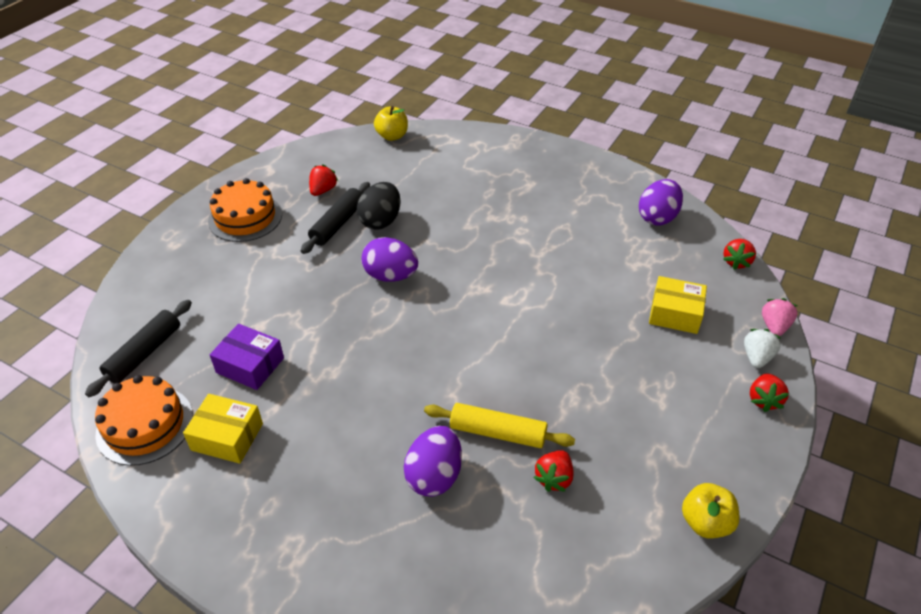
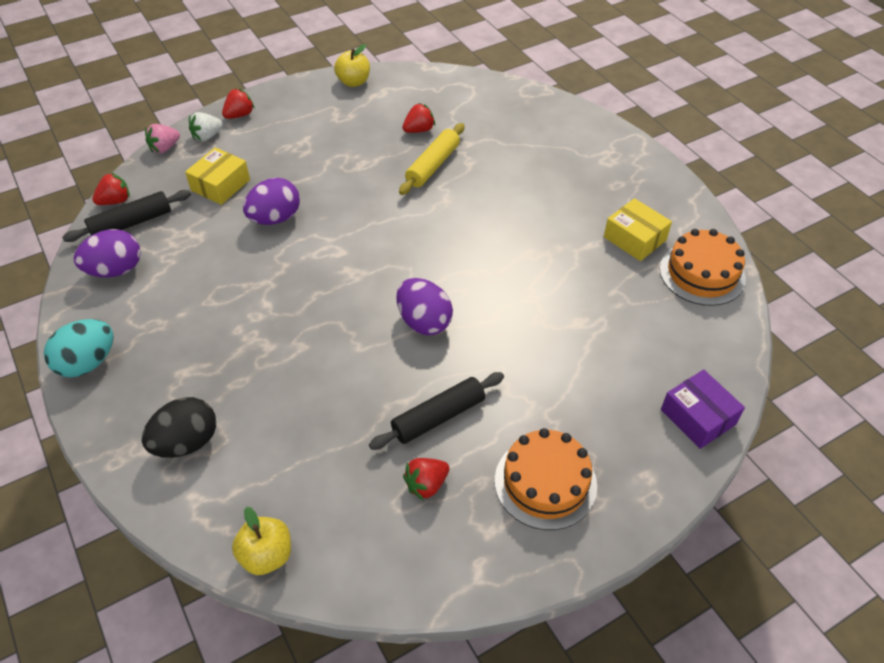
camera: 150 degrees left, 5 degrees up
(144, 353) = (697, 340): black rolling pin -> black rolling pin (131, 223)
(250, 365) = (599, 288): purple box -> purple box (698, 417)
(380, 221) = (388, 398): black egg -> black egg (186, 442)
(434, 475) = (494, 159): purple egg -> purple egg (275, 218)
(498, 432) = (432, 165): yellow rolling pin -> yellow rolling pin turned 75 degrees clockwise
(594, 166) = (88, 363): none -> turquoise egg
(675, 313) = (220, 185): yellow box -> yellow box turned 75 degrees clockwise

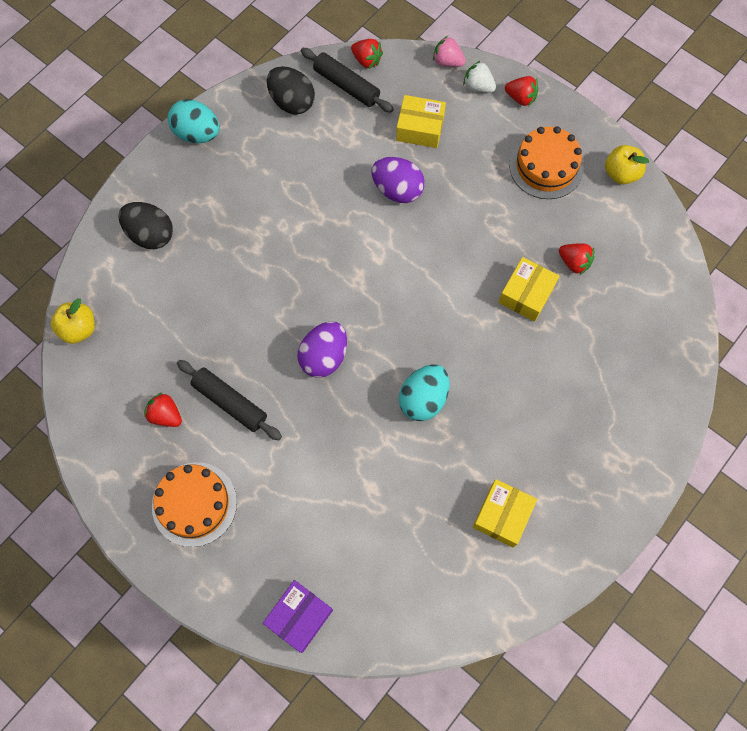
camera: 70 degrees right, 20 degrees up
(115, 270) = (292, 102): purple egg -> black egg
(432, 165) = (526, 294): yellow rolling pin -> yellow box
(502, 260) = (423, 399): none -> turquoise egg
(702, 273) = (479, 592): orange cake -> orange cake (546, 166)

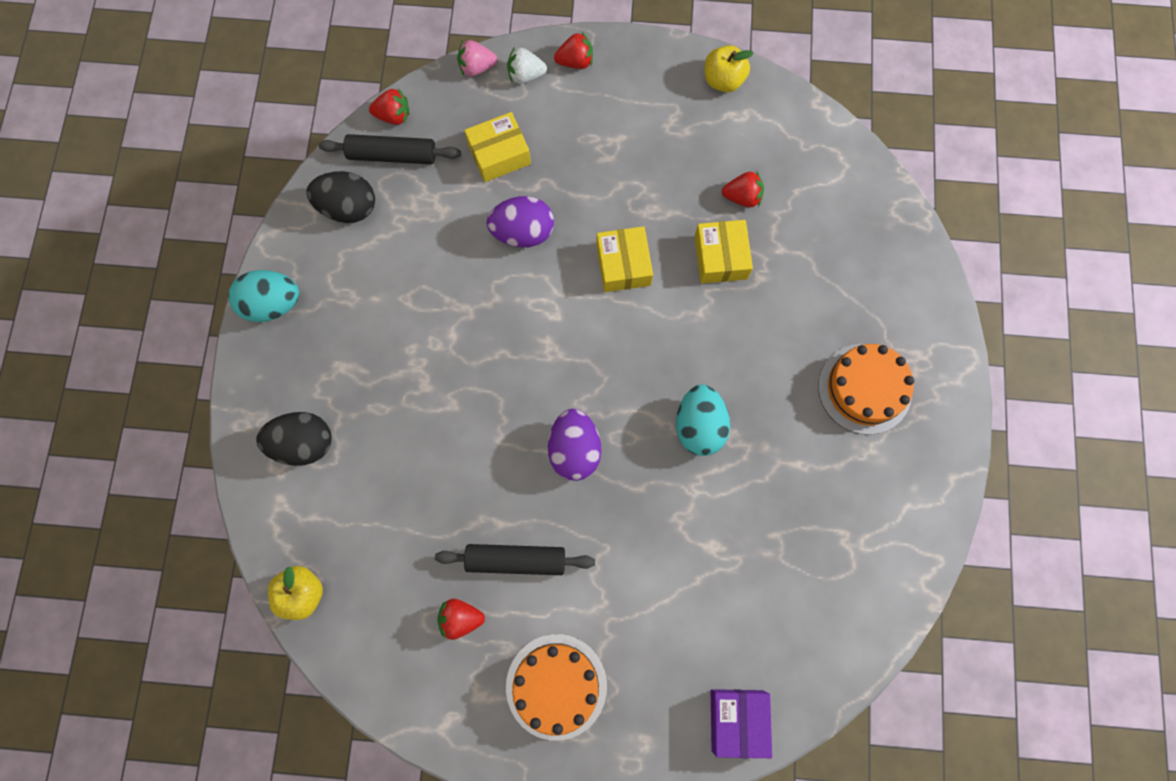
camera: 35 degrees left, 5 degrees up
(502, 515) = (850, 487): yellow box -> yellow box (623, 265)
(546, 166) = (649, 117): orange cake -> orange cake (864, 388)

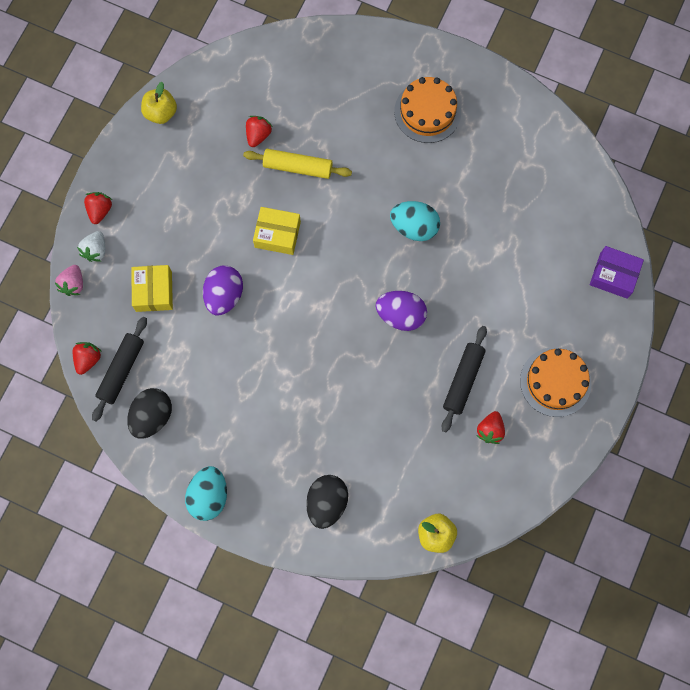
camera: 70 degrees left, 0 degrees up
(720, 257) = (298, 167): yellow box -> yellow rolling pin

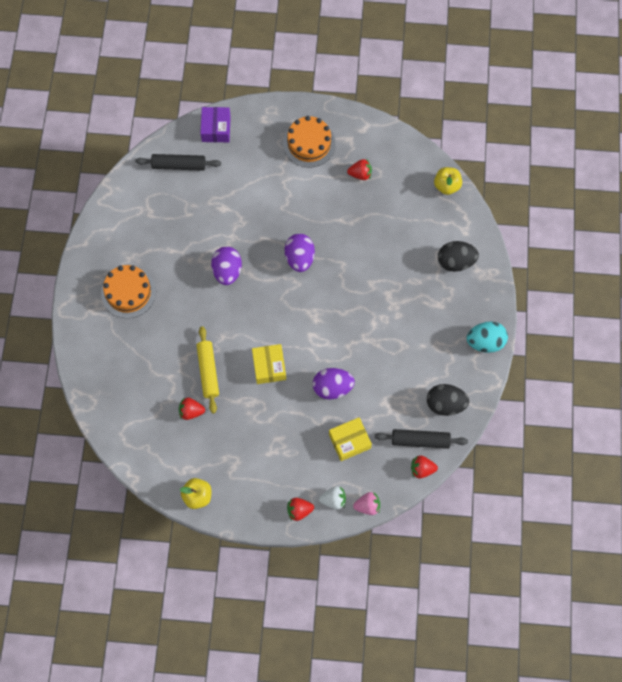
camera: 110 degrees left, 5 degrees down
(414, 227) = (227, 271): turquoise egg -> purple egg
(463, 380) = (331, 202): black rolling pin -> black rolling pin (179, 165)

